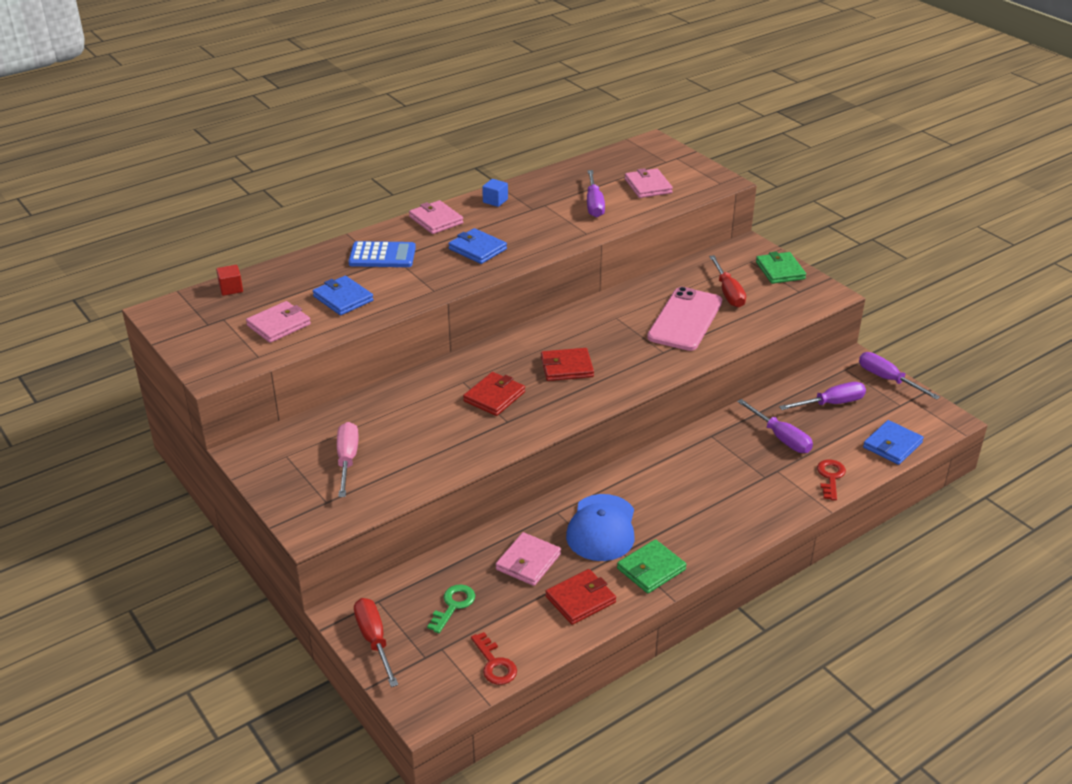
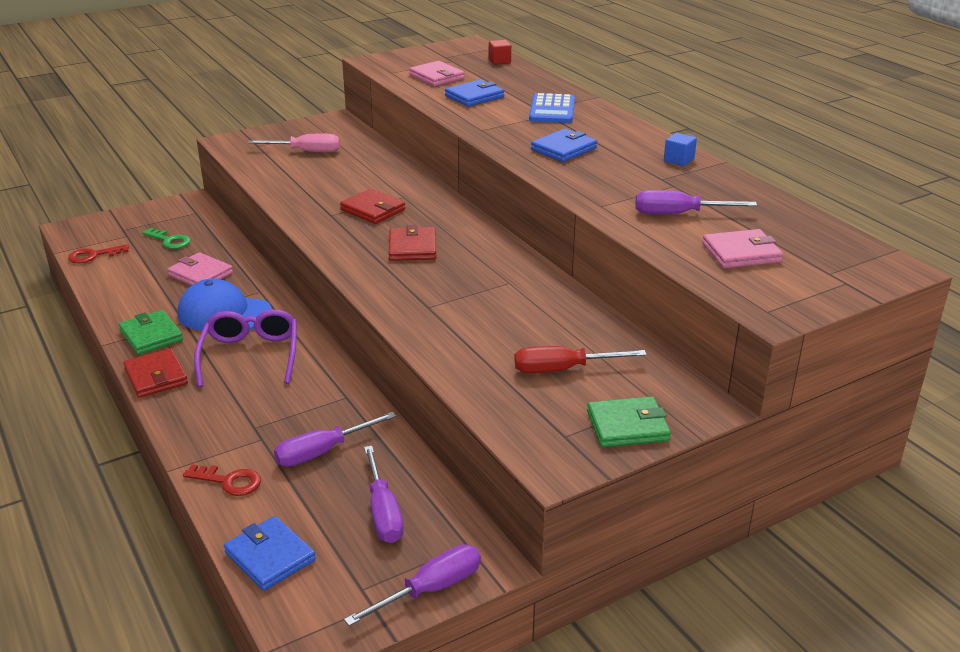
camera: 95 degrees right, 5 degrees down
(374, 640) = (154, 211): red screwdriver -> none
(436, 220) = (628, 132): pink wallet -> none
(580, 599) = (137, 296): red wallet -> red wallet (156, 376)
(668, 497) = (250, 355): none -> purple glasses
(685, 319) = (497, 328): pink phone -> none

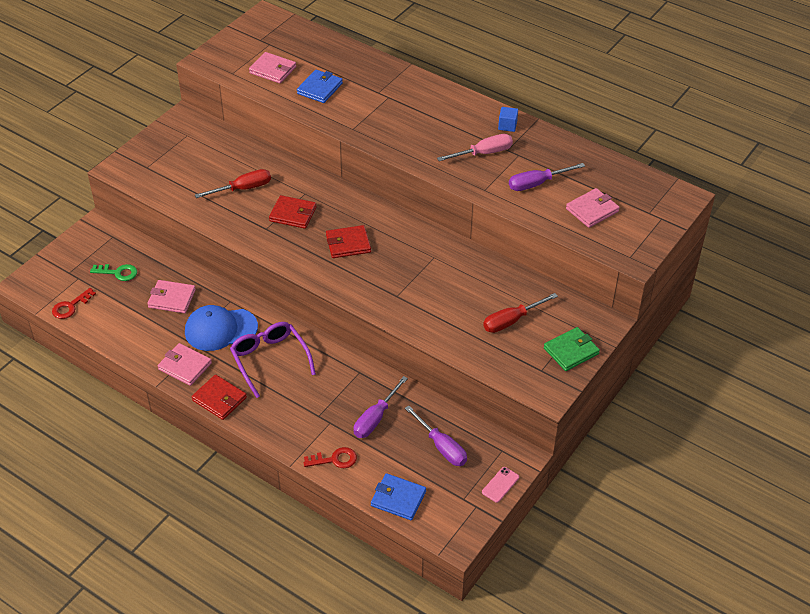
camera: 25 degrees left, 15 degrees up
(151, 335) = (185, 366): green wallet -> pink wallet
(306, 151) = (192, 163): pink screwdriver -> pink screwdriver (483, 153)
(339, 180) = (243, 188): none -> red screwdriver
(412, 247) = (348, 244): red wallet -> red wallet turned 75 degrees counterclockwise
(431, 589) = (500, 485): purple screwdriver -> pink phone
(499, 61) = (307, 35): red cube -> none
(552, 110) = (388, 90): blue calculator -> none
(563, 149) = (424, 135): blue wallet -> none

